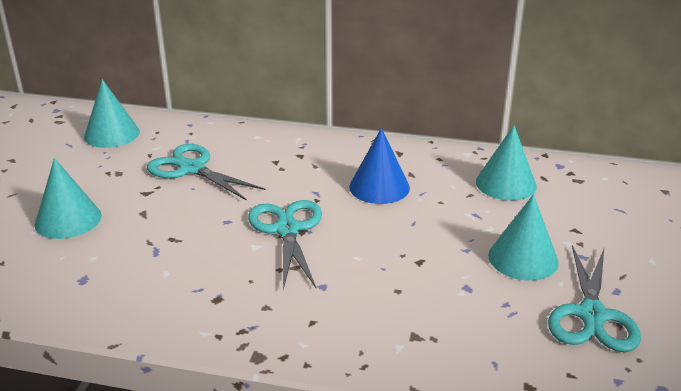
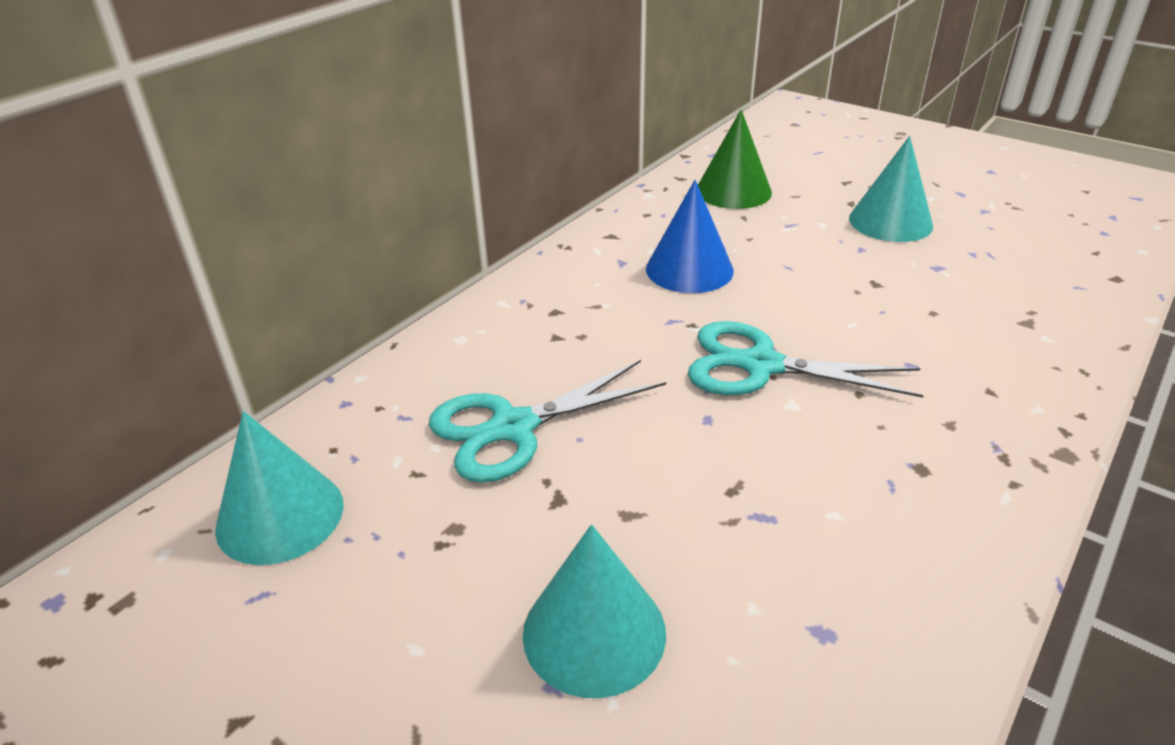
camera: 65 degrees left, 5 degrees up
(506, 184) = (733, 191): turquoise cone -> green cone
(592, 315) = (1000, 215): turquoise scissors -> none

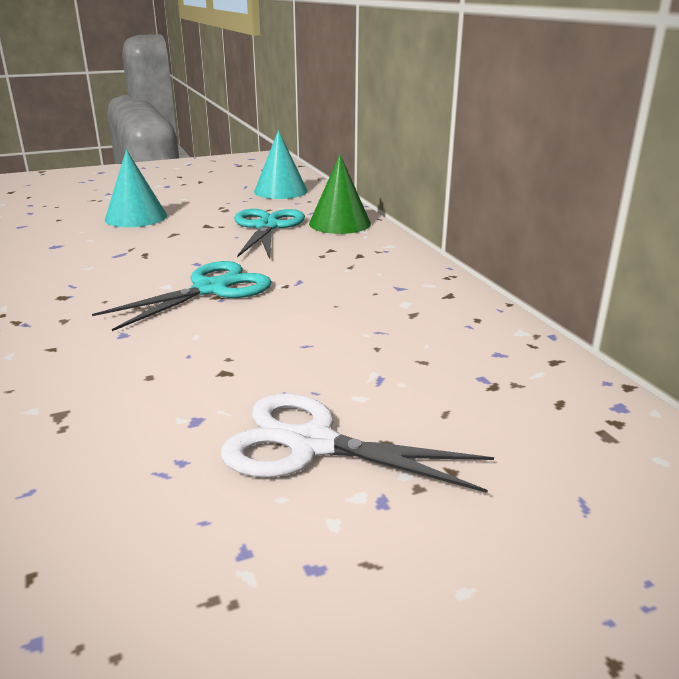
camera: 120 degrees right, 10 degrees down
(689, 269) = (356, 306): blue cone -> none
(733, 191) = (491, 378): green cone -> green cone (339, 223)
(890, 222) = (312, 444): turquoise cone -> white scissors

